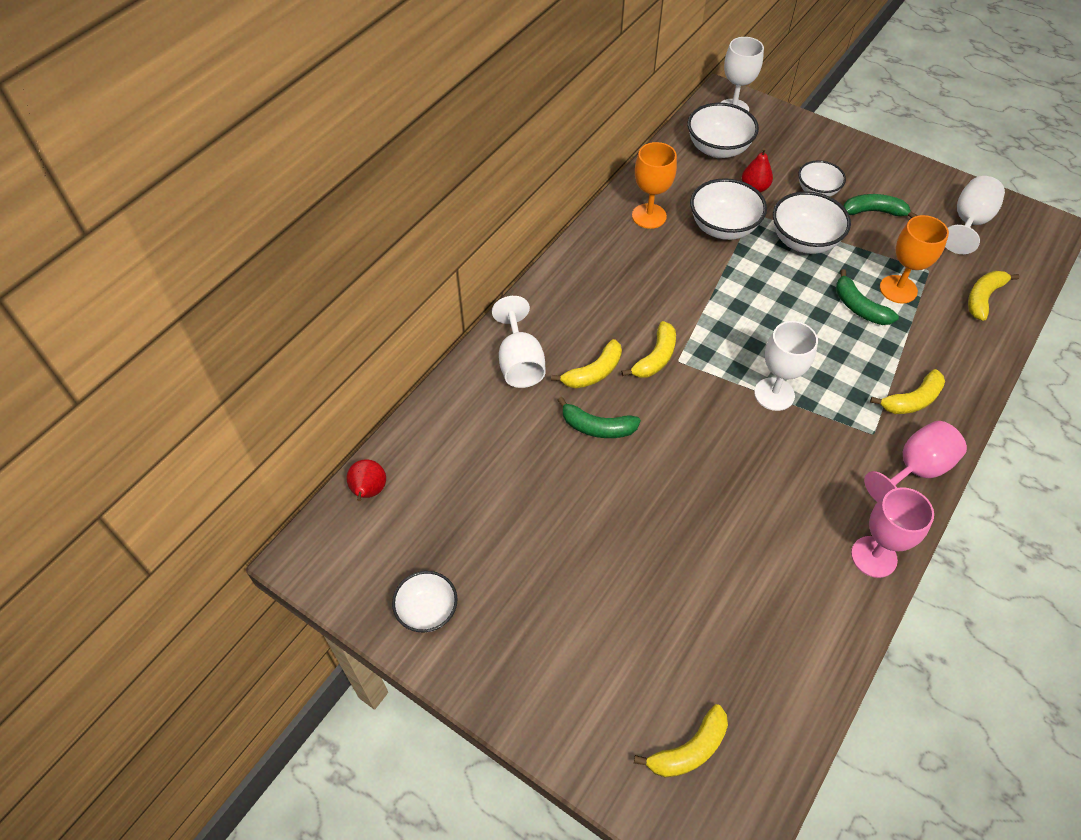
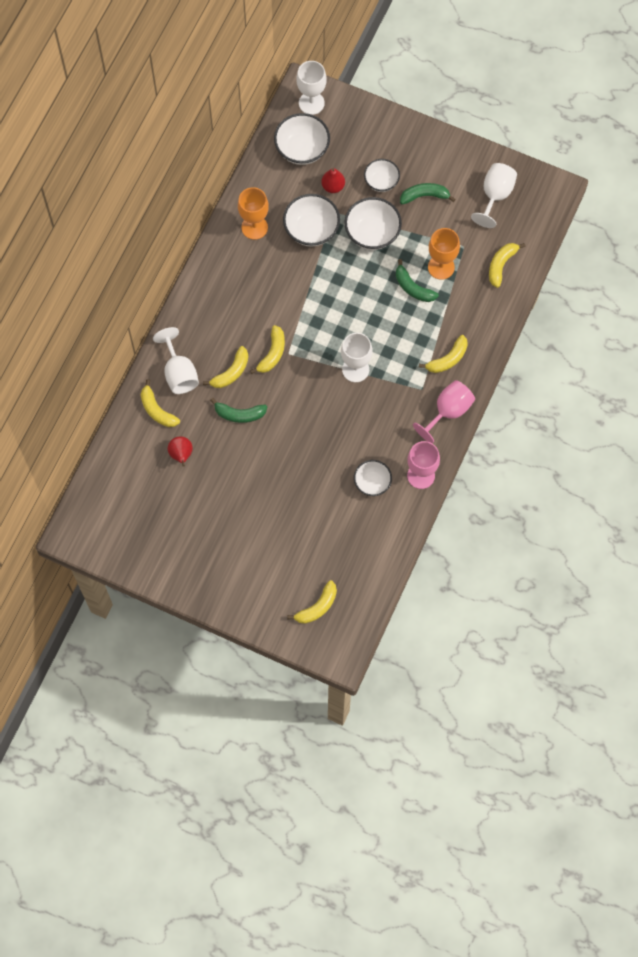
camera: 10 degrees left, 15 degrees up
(369, 491) = (99, 484): red pear -> red pear (181, 455)
(427, 611) = (154, 555): white bowl -> white bowl (372, 483)
(479, 404) = (157, 410): none -> yellow banana

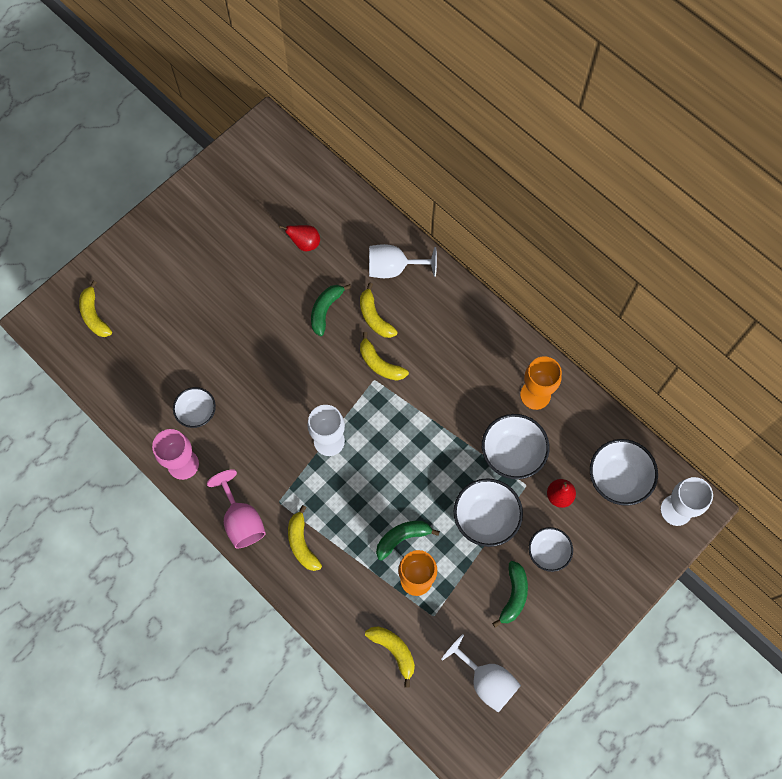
camera: 110 degrees right, 0 degrees up
(157, 410) = (361, 236): yellow banana -> none

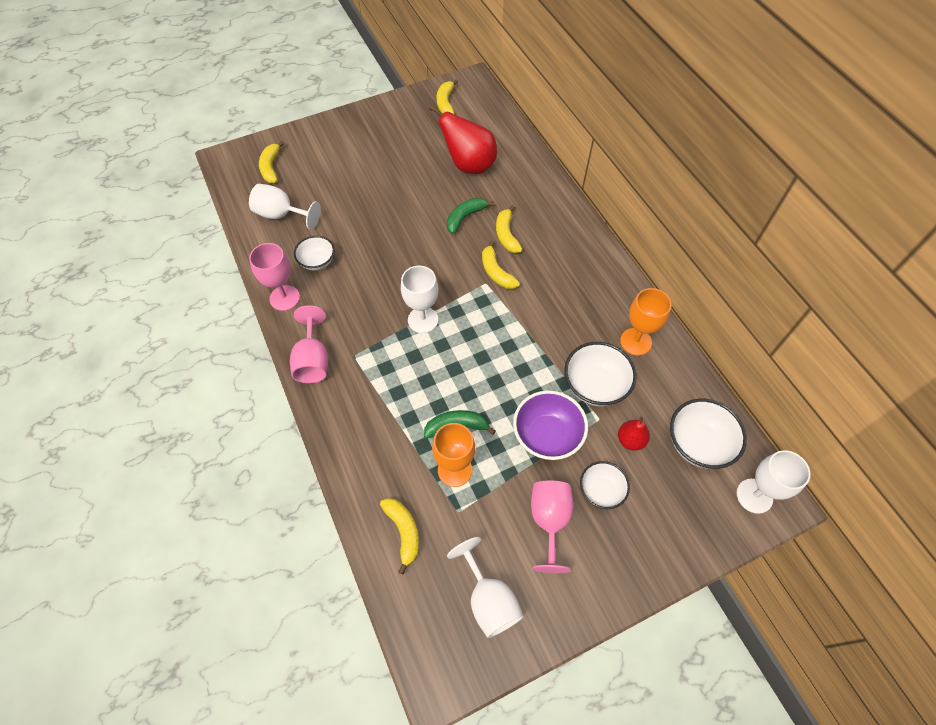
camera: 20 degrees right, 10 degrees down
(302, 543) = (358, 399): yellow banana -> yellow banana (446, 103)
(305, 243) = (469, 165): red pear -> red pear, size x1.96
(393, 268) = (538, 203): white goblet -> white goblet (281, 215)
(485, 518) = (547, 436): white bowl -> purple bowl
(513, 595) = (549, 521): green banana -> pink goblet

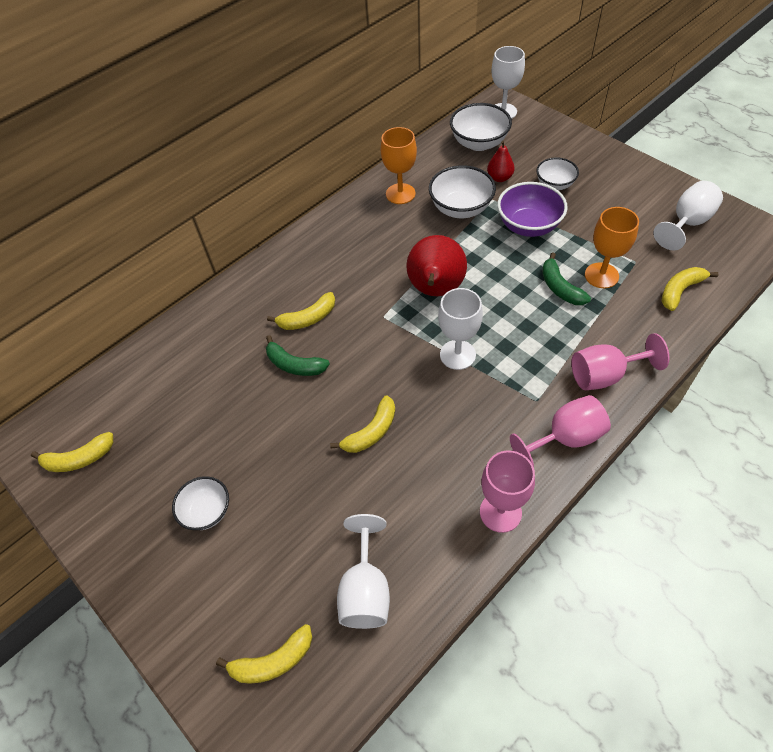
camera: 105 degrees left, 5 degrees down
(317, 261) = (427, 500): white bowl -> white bowl (207, 511)
(469, 165) = (203, 389): red pear -> red pear (435, 290)
(496, 272) = (364, 312): yellow banana -> yellow banana (371, 432)
(549, 521) = (600, 206): pink goblet -> pink goblet (605, 375)

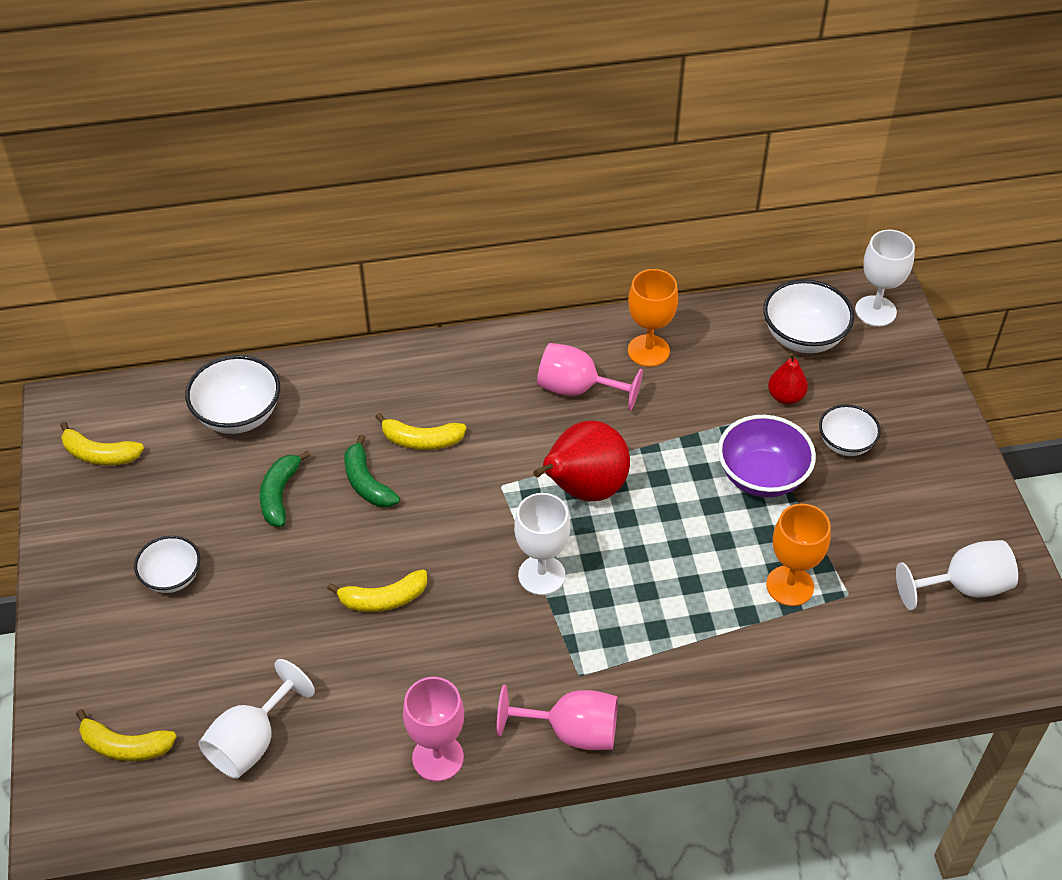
camera: 30 degrees right, 5 degrees down
(461, 208) = (702, 409): white bowl -> white bowl (238, 415)
(560, 287) = (727, 570): green banana -> green banana (280, 495)
(605, 375) = (679, 696): pink goblet -> pink goblet (577, 389)
(680, 291) = (866, 660): yellow banana -> none

